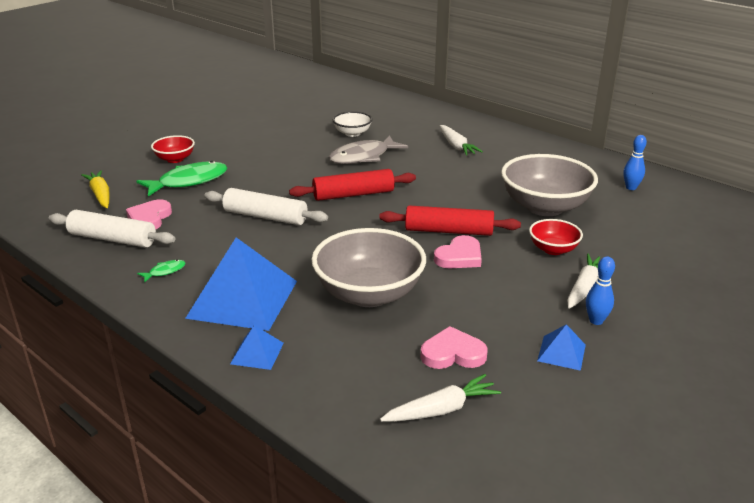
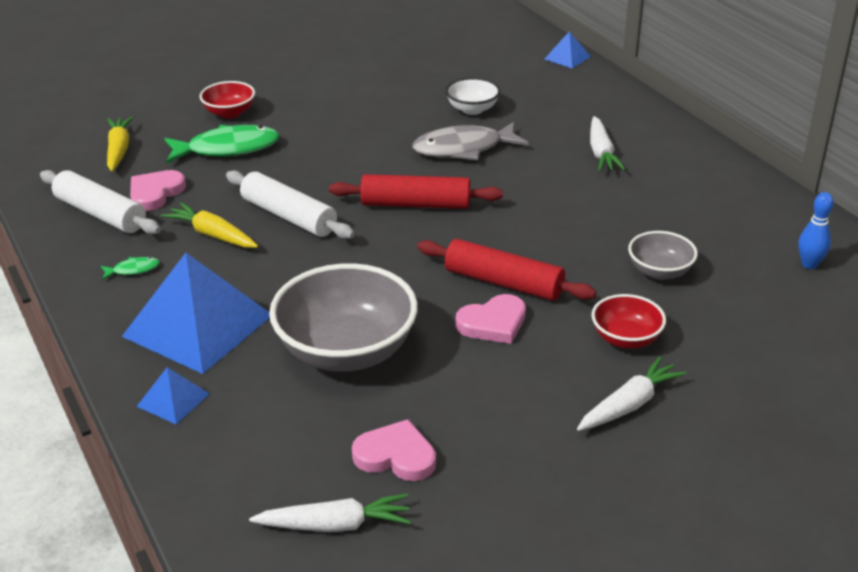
camera: 20 degrees right, 5 degrees up
(214, 238) = (212, 235): none -> yellow carrot
(544, 207) = (659, 271): grey bowl -> grey bowl, size x0.51
(561, 352) = (532, 488): blue pyramid -> blue pyramid (567, 57)
(596, 321) = (609, 455): blue bowling pin -> none

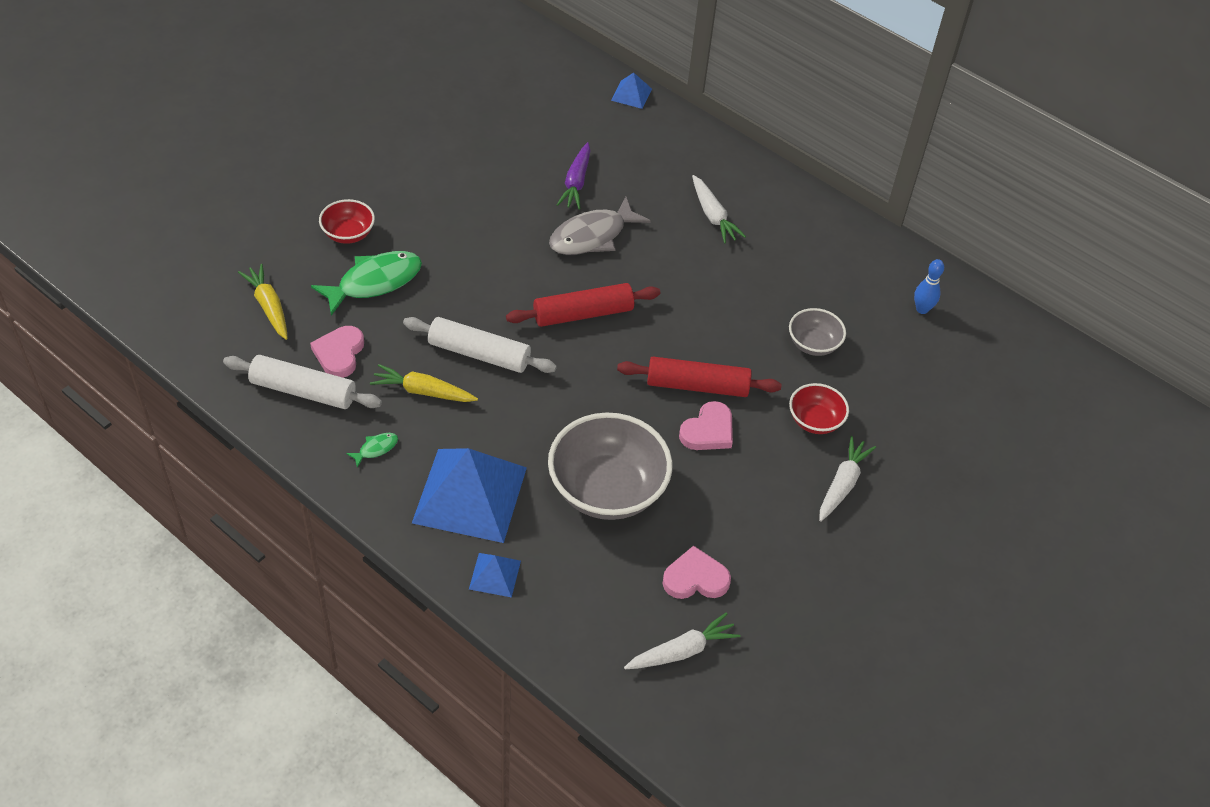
camera: 25 degrees left, 15 degrees up
(472, 109) = (576, 182): white bowl -> purple carrot

